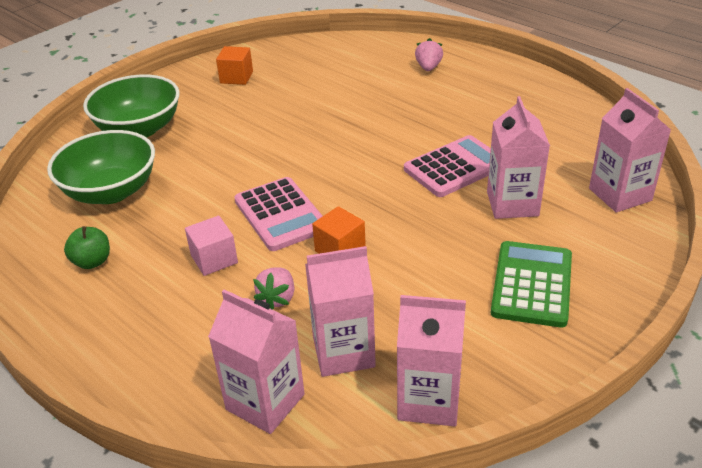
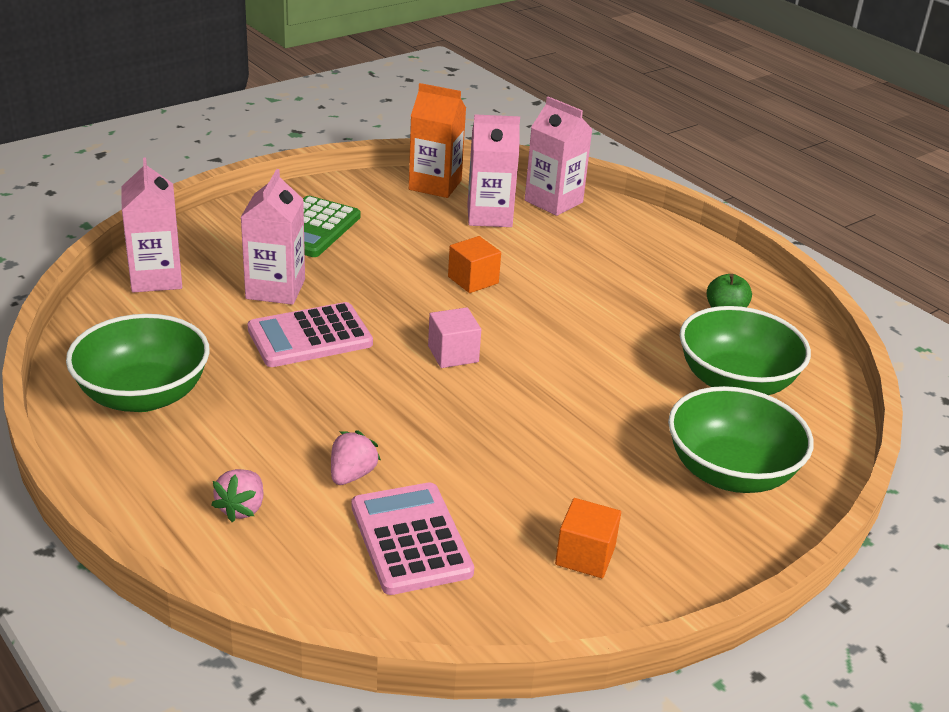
camera: 175 degrees left, 5 degrees down
(214, 259) = (600, 293): pink cube -> pink cube (453, 354)
(278, 298) = (539, 255): pink strawberry -> pink strawberry (352, 475)
(280, 215) = (529, 321): pink calculator -> pink calculator (411, 539)
(429, 400) = (435, 185): pink carton -> orange carton
(535, 109) = (143, 395): none -> green bowl

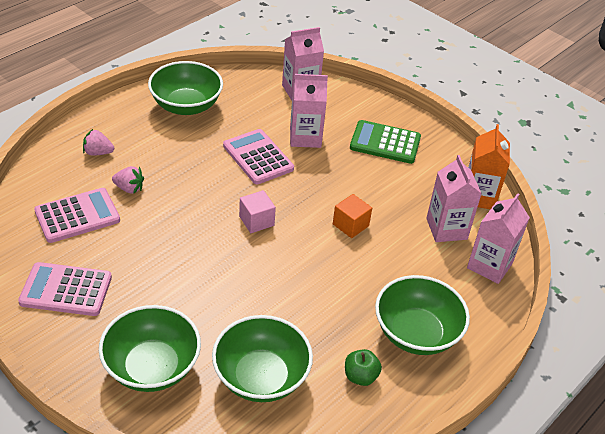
camera: 80 degrees right, 10 degrees up
(585, 555) = (66, 290): orange cube -> pink calculator
(658, 265) = (416, 333): none -> green bowl

